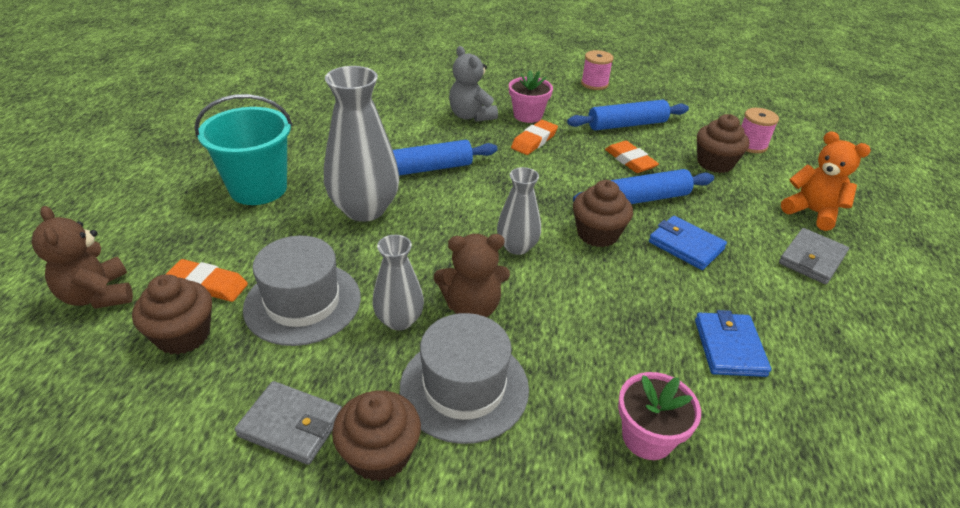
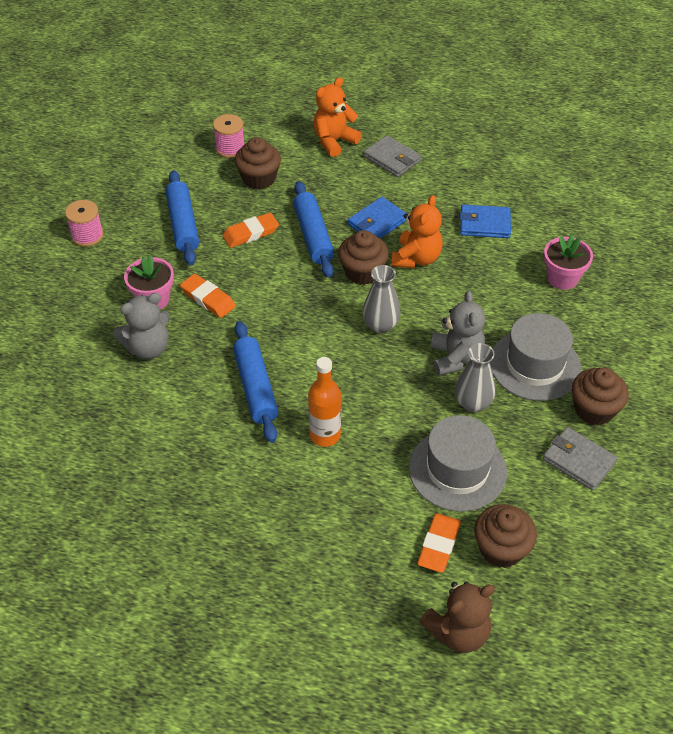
camera: 85 degrees left, 10 degrees up
(258, 188) = (285, 532): turquoise bucket -> none
(291, 425) = (578, 461): grey wallet -> grey wallet turned 75 degrees counterclockwise
(365, 209) = (325, 435): grey vase -> orange bottle
(472, 307) = (455, 358): brown teddy bear -> grey teddy bear
(635, 277) = (416, 258): none -> orange teddy bear

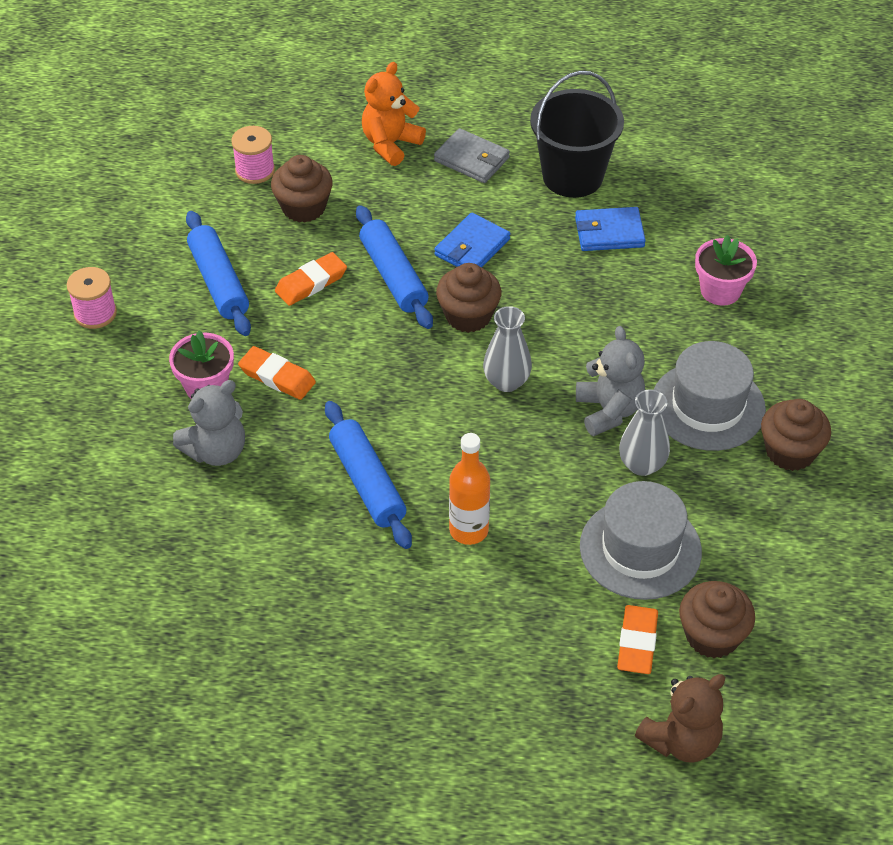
camera: 10 degrees left, 0 degrees up
(416, 258) = (532, 289): orange teddy bear -> none
(465, 180) = (572, 176): none -> black bucket
(578, 461) = (783, 517): grey wallet -> none

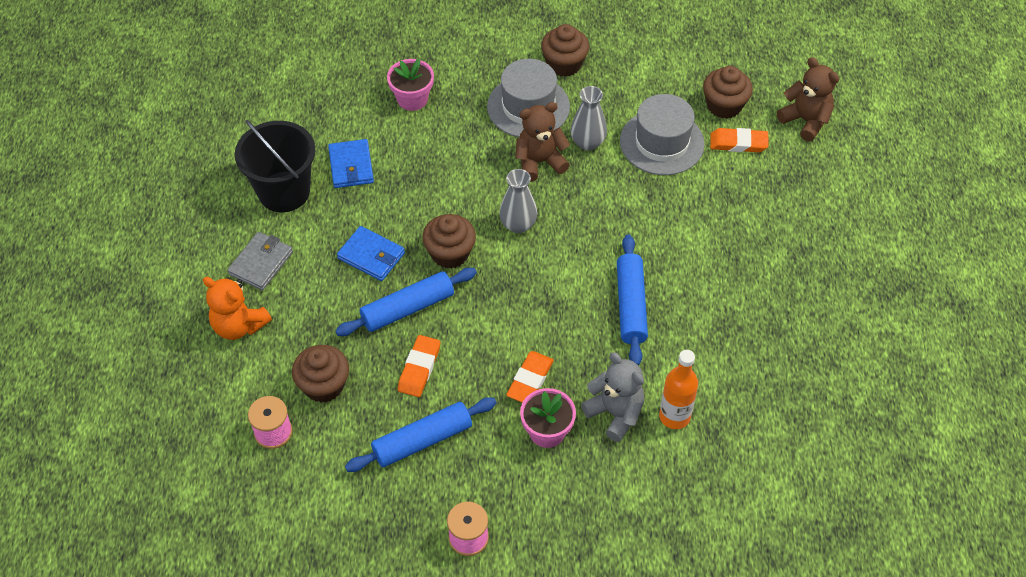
camera: 95 degrees left, 5 degrees up
(311, 283) = (419, 368): orange eraser -> orange eraser turned 60 degrees clockwise
(368, 482) = (630, 305): blue rolling pin -> blue rolling pin turned 60 degrees counterclockwise
(469, 530) = (664, 239): orange bottle -> orange bottle (674, 416)
(609, 410) = (539, 162): grey teddy bear -> brown teddy bear

